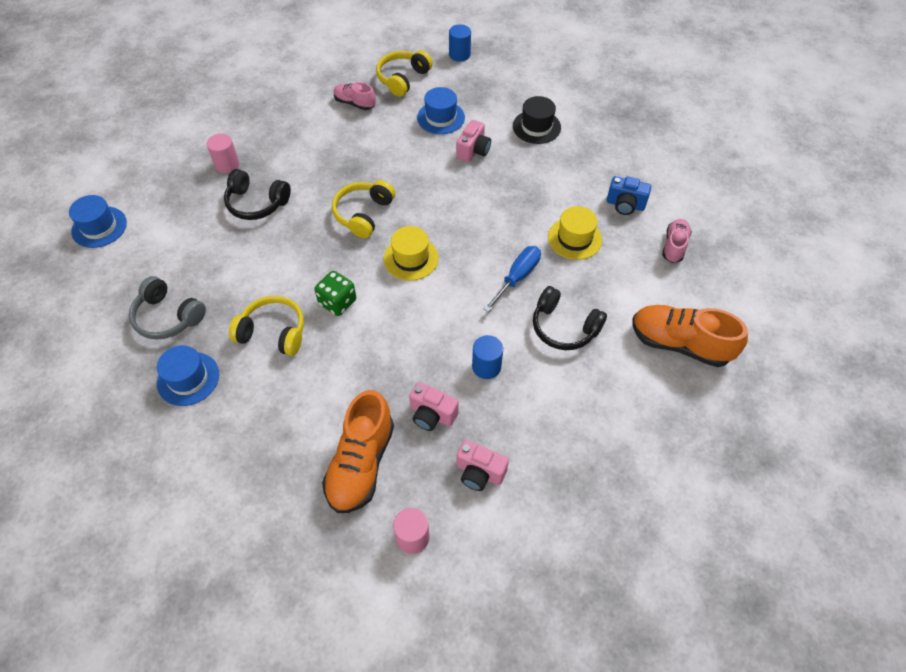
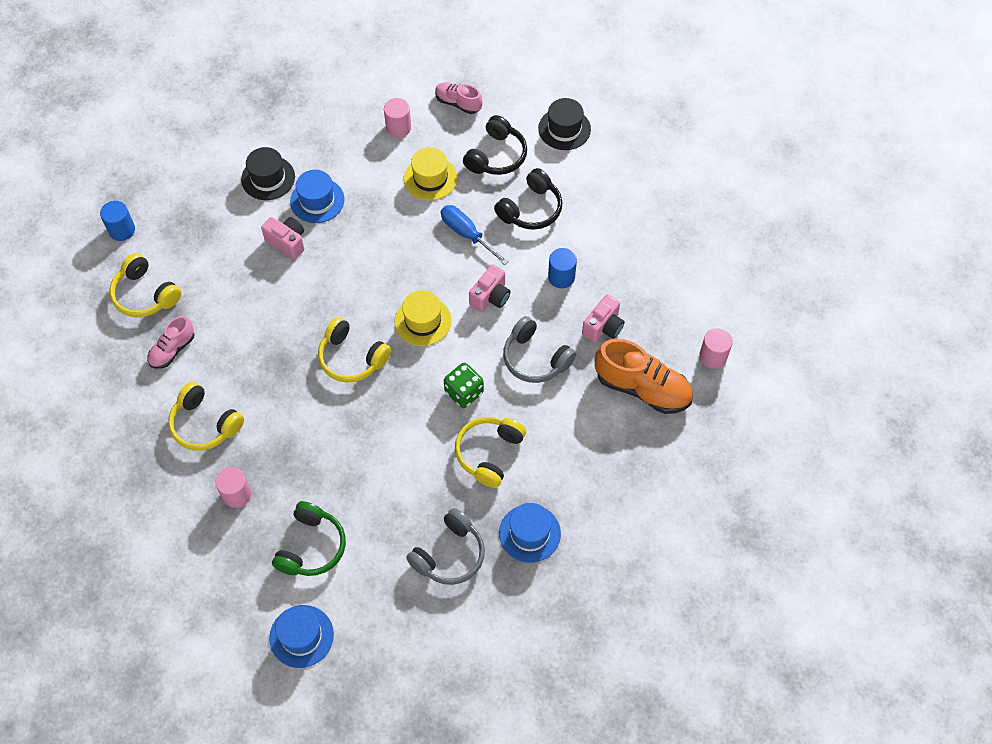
camera: 80 degrees left, 5 degrees up
(179, 219) = (311, 546): none -> green headphones
(256, 203) = (308, 463): black headphones -> black headphones (496, 156)
(289, 134) = (205, 424): none -> yellow headphones
(383, 356) = (535, 358): none -> grey headphones
(441, 117) = (225, 265): blue hat -> blue hat (317, 200)
(479, 472) = (663, 300): pink camera -> pink camera (490, 297)
(625, 205) = (398, 128): blue camera -> pink cylinder
(679, 344) = (564, 129): orange shoe -> black hat

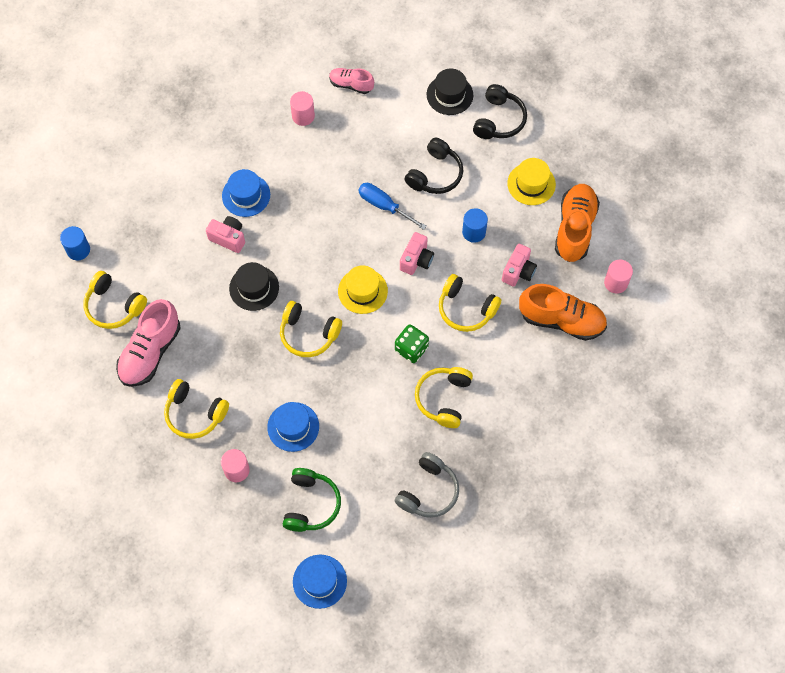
camera: 10 degrees left, 5 degrees up
(172, 350) = (150, 352): pink shoe -> pink shoe, size x1.76
(268, 178) = (197, 181): black hat -> black hat (254, 288)
(430, 178) = (341, 159): yellow hat -> yellow hat (531, 184)
(496, 156) = (395, 129): black headphones -> black headphones (499, 120)
(529, 533) = (491, 461): blue hat -> blue hat (293, 427)
(535, 358) = (466, 309): grey headphones -> yellow headphones
(676, 290) = (574, 228): none -> orange shoe

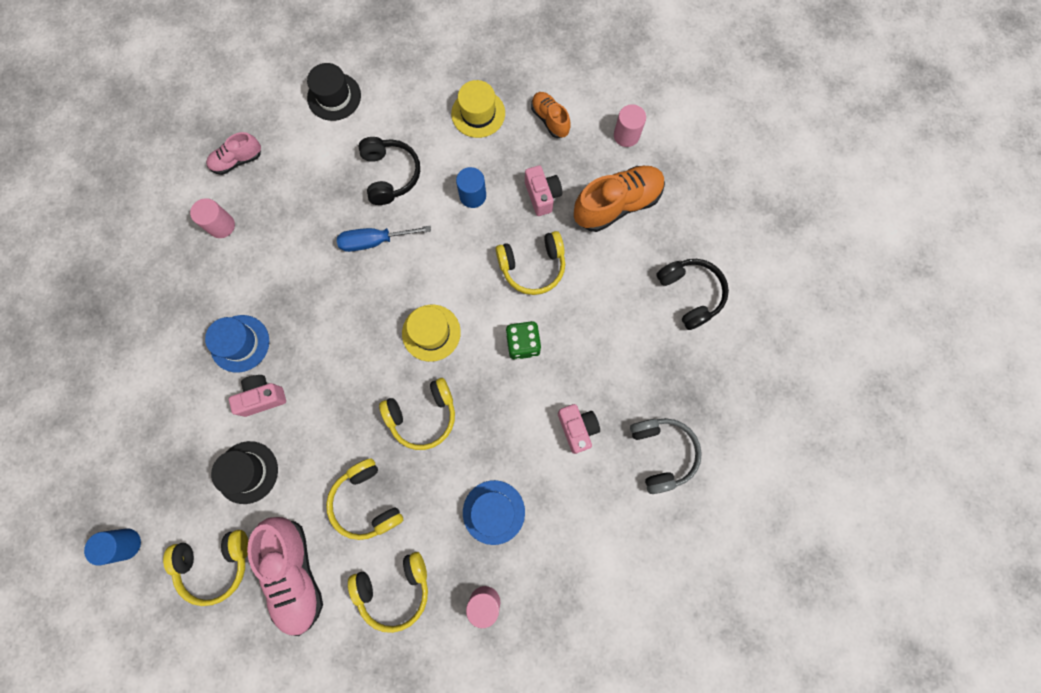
camera: 45 degrees left, 10 degrees up
(254, 288) = (332, 420): black hat -> black hat (247, 472)
(311, 504) = (579, 565): green headphones -> none
(319, 581) = (656, 627): blue hat -> none
(416, 260) = (449, 263): pink camera -> pink camera (577, 428)
(443, 398) = (592, 361): yellow headphones -> yellow headphones (366, 502)
(499, 120) = (397, 83): black headphones -> black headphones (690, 294)
(574, 228) = (550, 120): orange shoe -> orange shoe, size x0.57

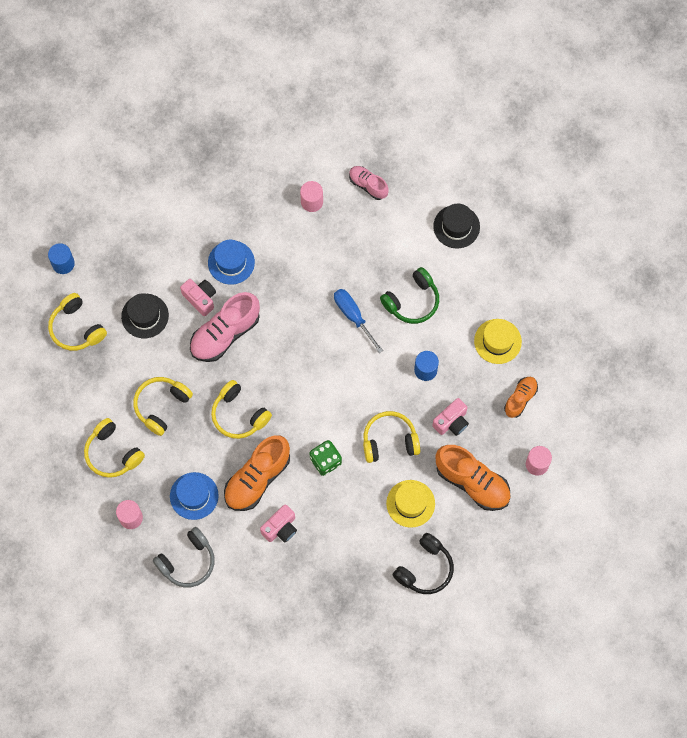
camera: 65 degrees right, 5 degrees down
(295, 573) = (94, 382): pink shoe -> pink shoe (225, 334)
(390, 175) = (412, 301): black headphones -> green headphones
(431, 333) = (302, 391): yellow hat -> yellow hat (410, 503)
(507, 428) = (257, 478): none -> orange shoe
(532, 267) = (389, 441): yellow headphones -> yellow headphones turned 120 degrees clockwise
(661, 453) = (290, 597): grey headphones -> grey headphones (187, 562)

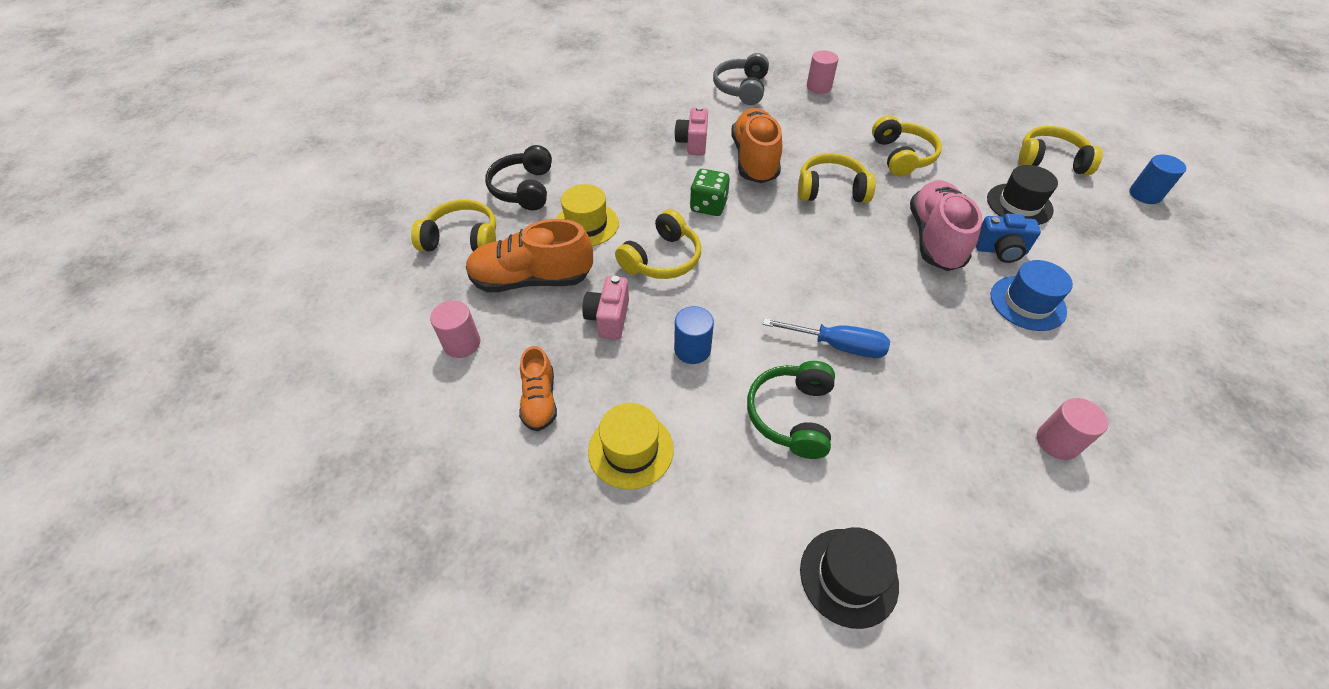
camera: 140 degrees right, 20 degrees down
(112, 453) = (889, 110): yellow headphones -> yellow headphones (462, 239)
(194, 496) = (790, 122): blue hat -> none
(200, 298) = (1000, 250): pink camera -> blue camera
(368, 185) = (1032, 531): pink shoe -> none

